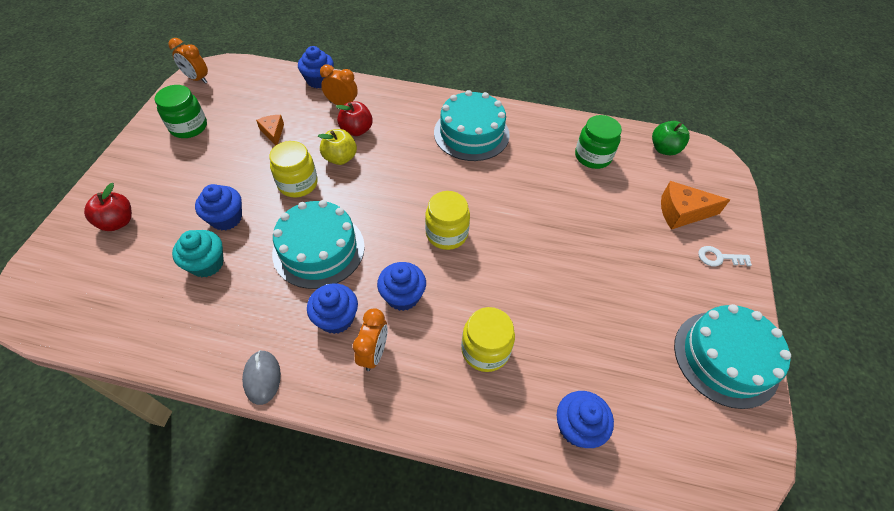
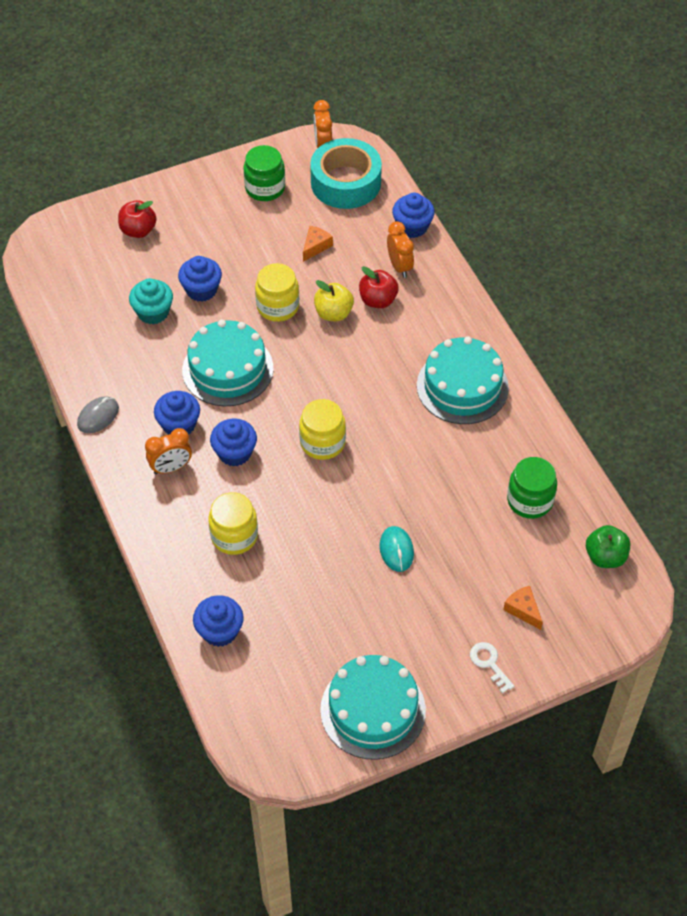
camera: 55 degrees right, 0 degrees up
(242, 87) = (346, 182): none -> turquoise tape
(581, 250) = (396, 550): none -> turquoise mouse
(682, 212) = (523, 610): orange cheese -> orange cheese, size x0.61

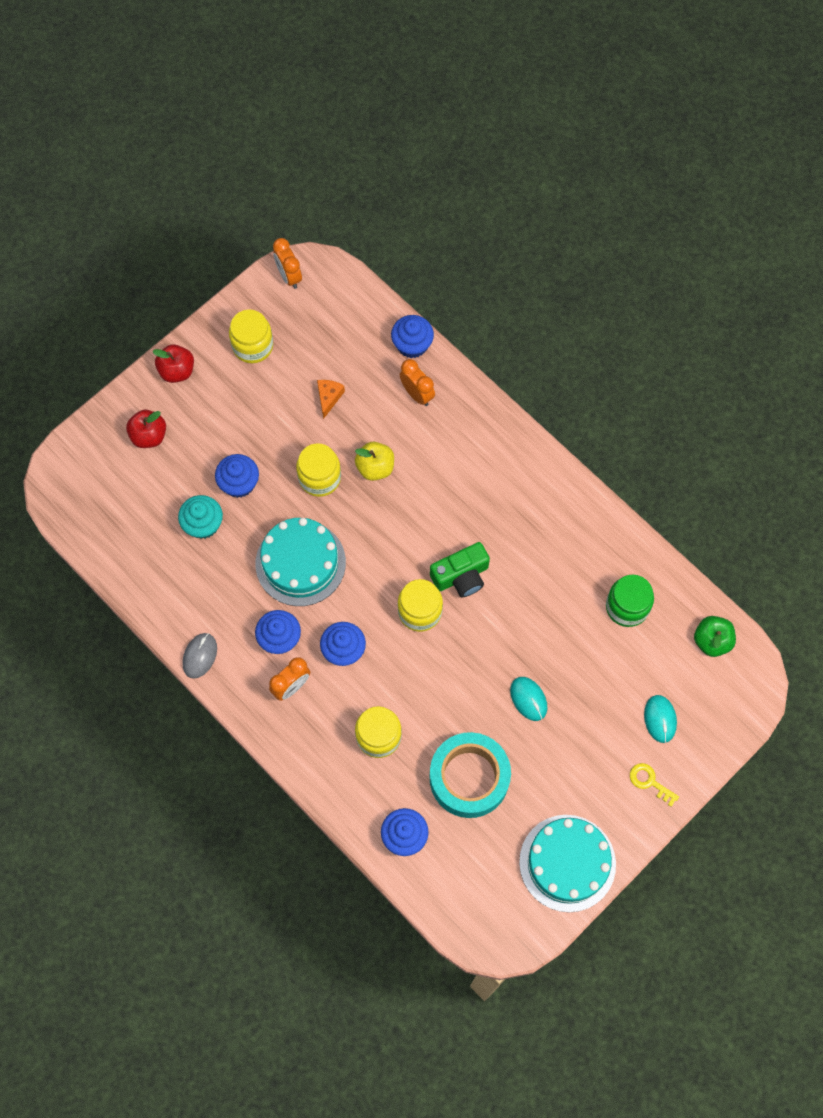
camera: 20 degrees left, 15 degrees up
(265, 188) = (253, 346): green jar -> yellow jar
(346, 182) = (328, 314): turquoise tape -> turquoise tape (469, 778)
(376, 425) = (461, 576): none -> green camera
(378, 300) = (411, 439): red apple -> red apple (177, 371)
(462, 386) = (524, 507): turquoise cake -> none
(489, 663) = (649, 782): white key -> yellow key
(523, 610) = (660, 719): orange cheese -> turquoise mouse

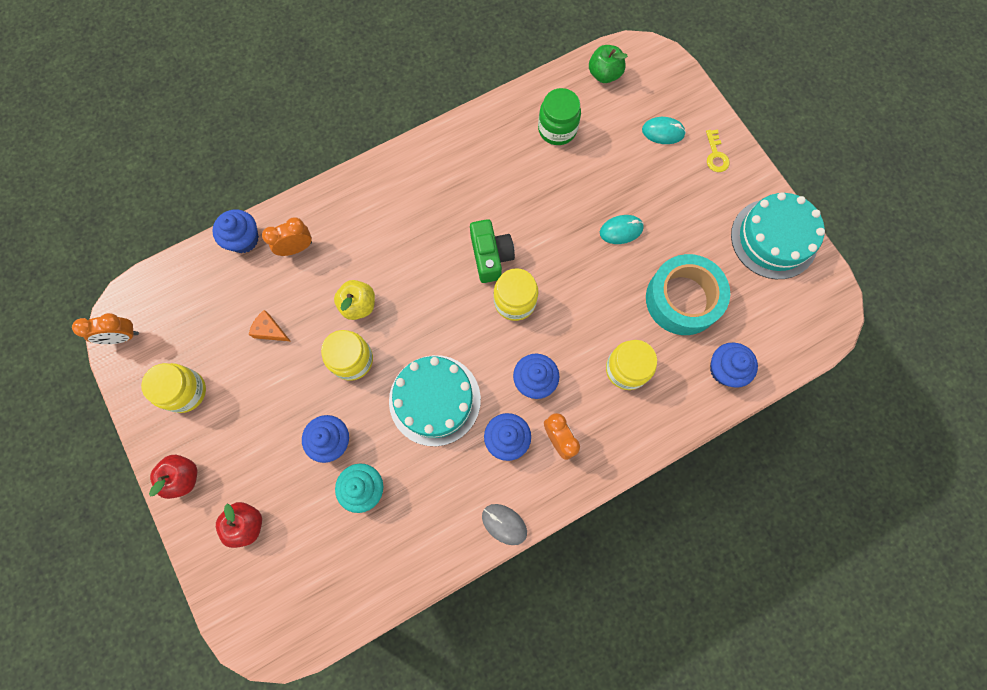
camera: 75 degrees left, 5 degrees up
(649, 782) = (715, 155): yellow key -> yellow key turned 60 degrees counterclockwise

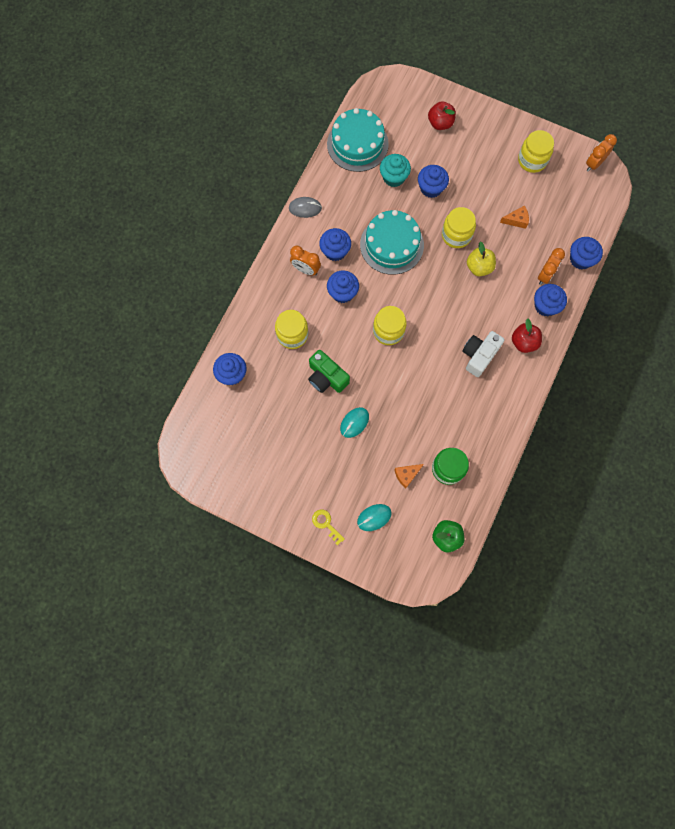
camera: 145 degrees right, 0 degrees up
(183, 477) = (493, 122): red apple -> red apple (524, 342)
(326, 216) = (545, 306): none -> blue cupcake
(438, 212) = (479, 355): none -> white camera
(490, 256) = (424, 349): green camera -> green camera (326, 377)
(602, 149) = (406, 475): none -> orange cheese
(682, 299) = (285, 402): turquoise tape -> none
(774, 238) = (250, 485): turquoise cake -> turquoise cake (357, 144)

